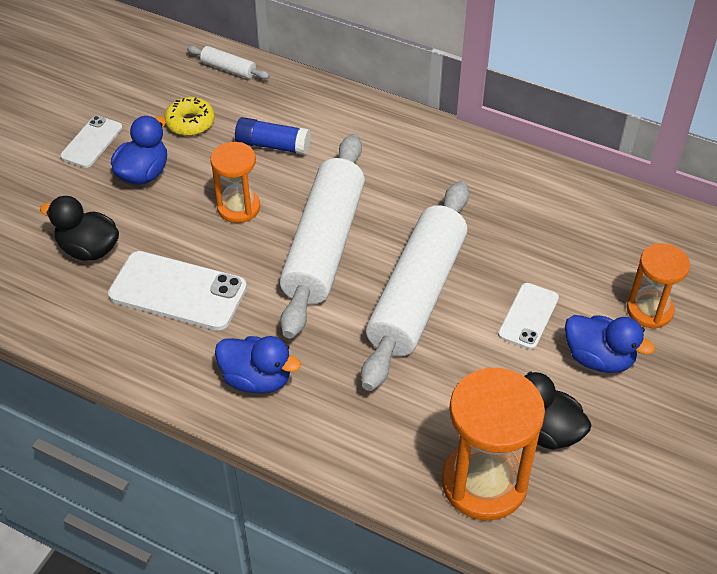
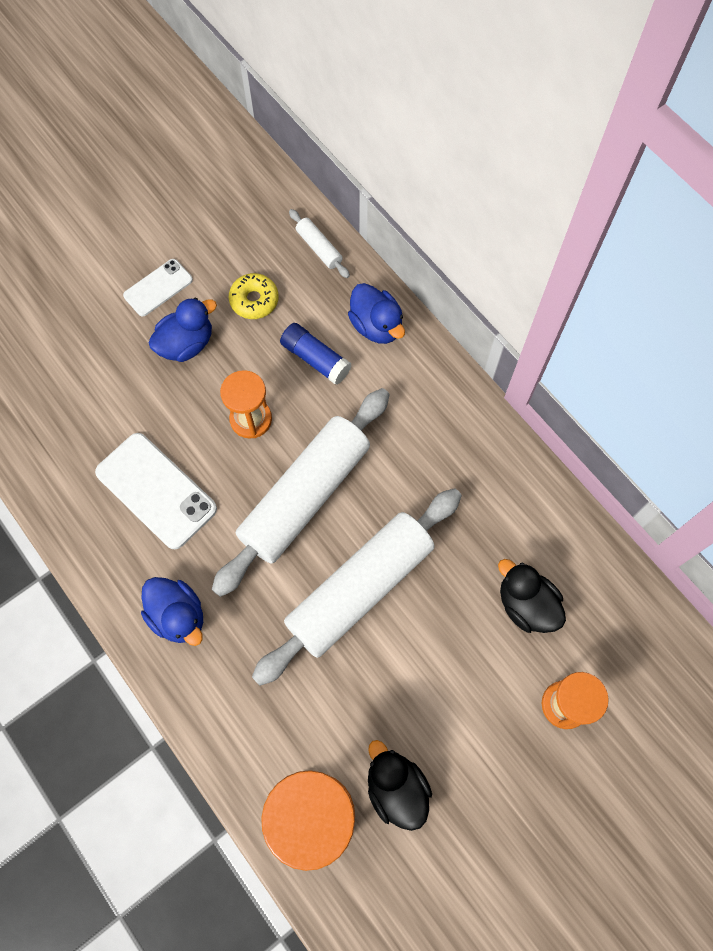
camera: 25 degrees right, 20 degrees up
(89, 249) = (103, 410): black duck -> black duck (526, 604)
(528, 316) = (448, 659): white phone -> none
(598, 358) = (486, 735): blue duck -> blue duck (376, 326)

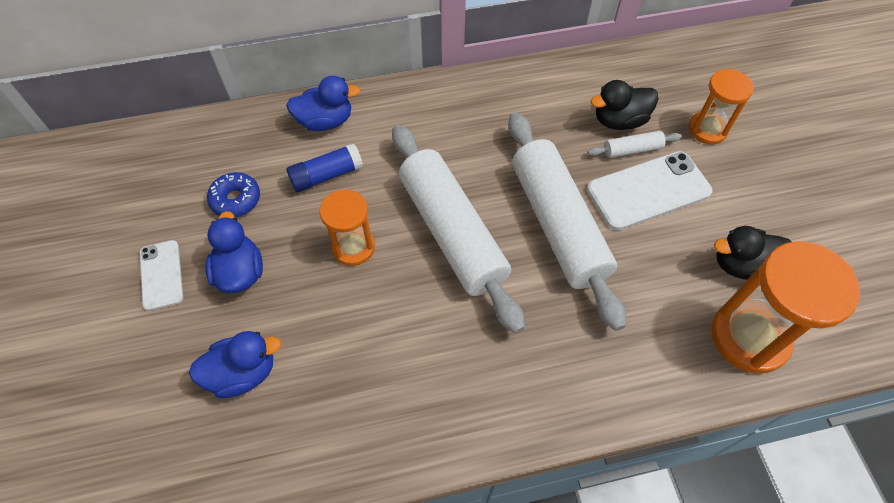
camera: 65 degrees left, 10 degrees down
(156, 490) = (378, 357): white phone -> white phone (648, 191)
(178, 616) = (518, 384): blue duck -> blue duck (243, 373)
(254, 300) = (236, 200): yellow donut -> blue donut
(319, 248) = (222, 132): white rolling pin -> white rolling pin (632, 150)

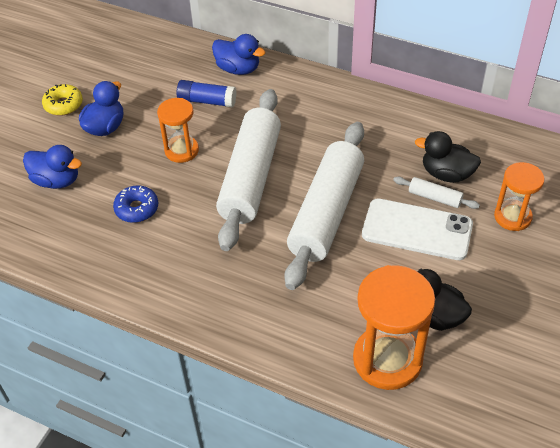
camera: 40 degrees right, 10 degrees down
(161, 275) = (63, 105): white phone -> yellow donut
(236, 200) = (141, 86): blue donut -> blue donut (137, 209)

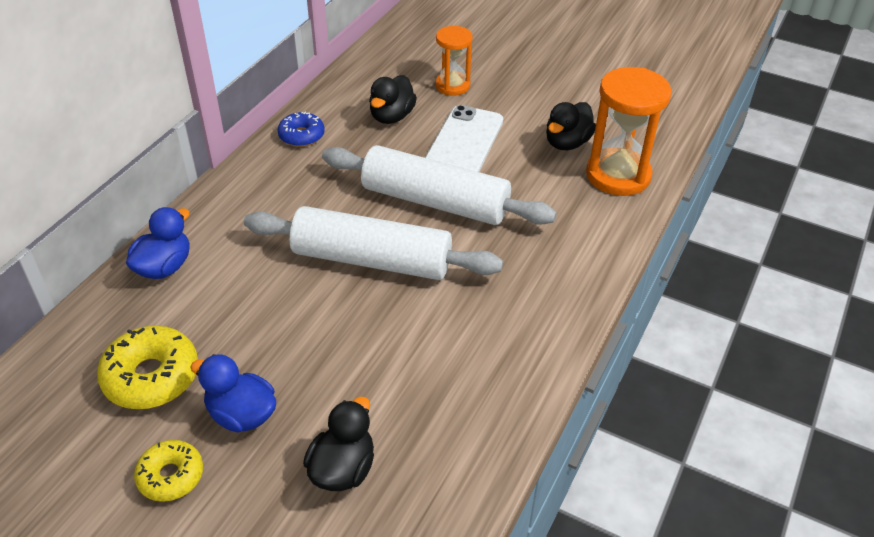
camera: 90 degrees left, 5 degrees down
(57, 180) = (343, 469): blue duck -> black duck
(137, 209) = (410, 369): blue donut -> blue donut (301, 136)
(139, 82) = (151, 377): none -> yellow donut
(181, 150) = (311, 325): orange hourglass -> none
(207, 101) = (220, 299): blue glue stick -> none
(435, 198) = (423, 127): white rolling pin -> none

